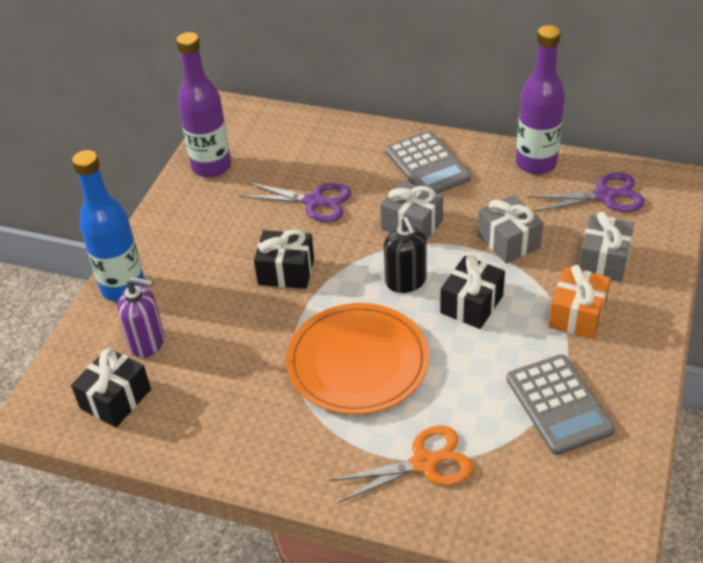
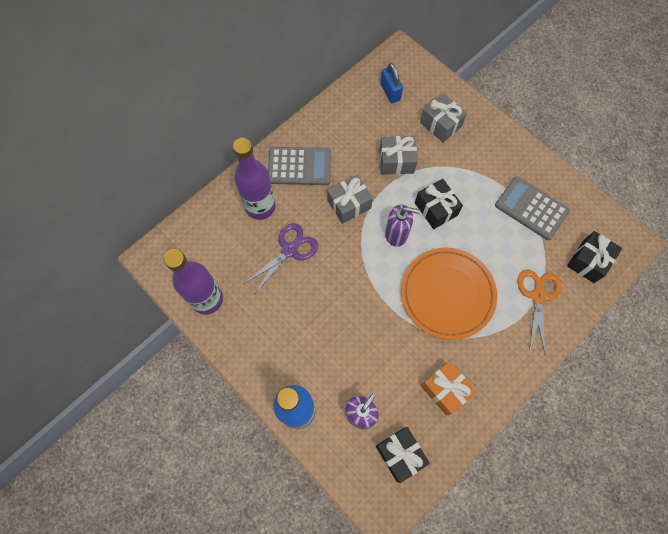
camera: 65 degrees left, 25 degrees up
(286, 271) = (346, 298): black gift -> black gift (588, 261)
(406, 281) = (396, 234): black soap dispenser -> purple soap dispenser
(536, 163) = (339, 108): purple bottle -> purple bottle (260, 206)
(559, 404) = (531, 208): grey calculator -> grey calculator turned 150 degrees counterclockwise
(577, 315) = (474, 162): orange gift -> orange gift (445, 390)
(604, 196) = (390, 92): purple scissors -> blue padlock

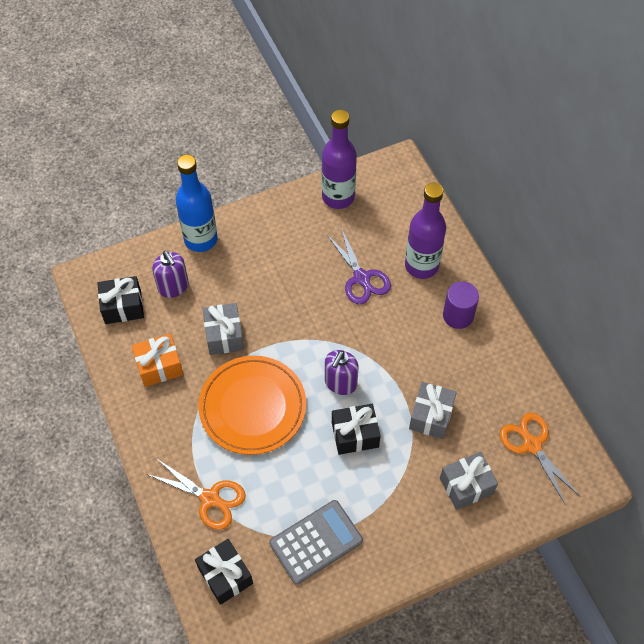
camera: 110 degrees right, 10 degrees down
(299, 166) = (458, 315): grey calculator -> purple cylinder
(349, 204) = (393, 349): grey gift -> grey gift (224, 335)
(390, 92) = (532, 445): blue padlock -> orange scissors

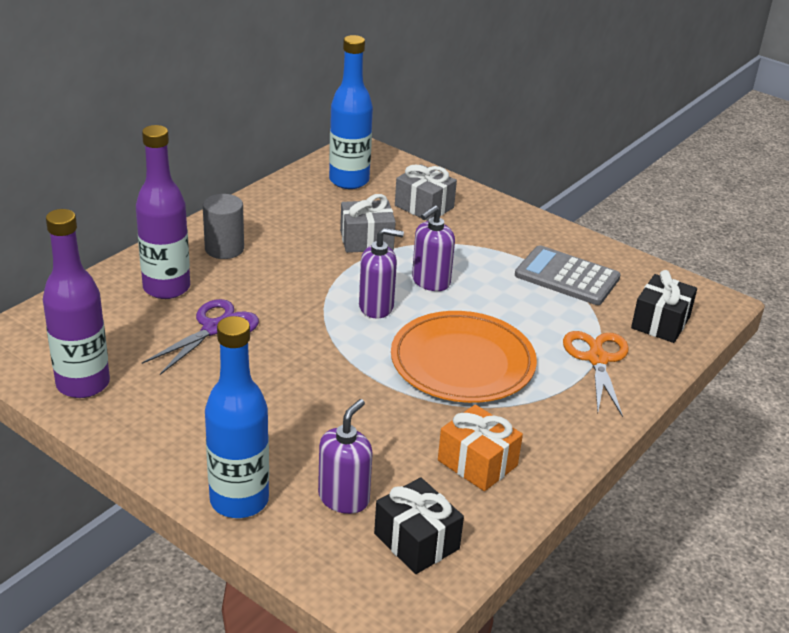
camera: 120 degrees left, 25 degrees down
(224, 335) = (385, 419): grey gift -> none
(355, 435) = (430, 282): black gift -> purple soap dispenser
(458, 315) = (224, 249): purple cylinder -> grey cylinder
(532, 445) = (349, 181): orange scissors -> blue bottle

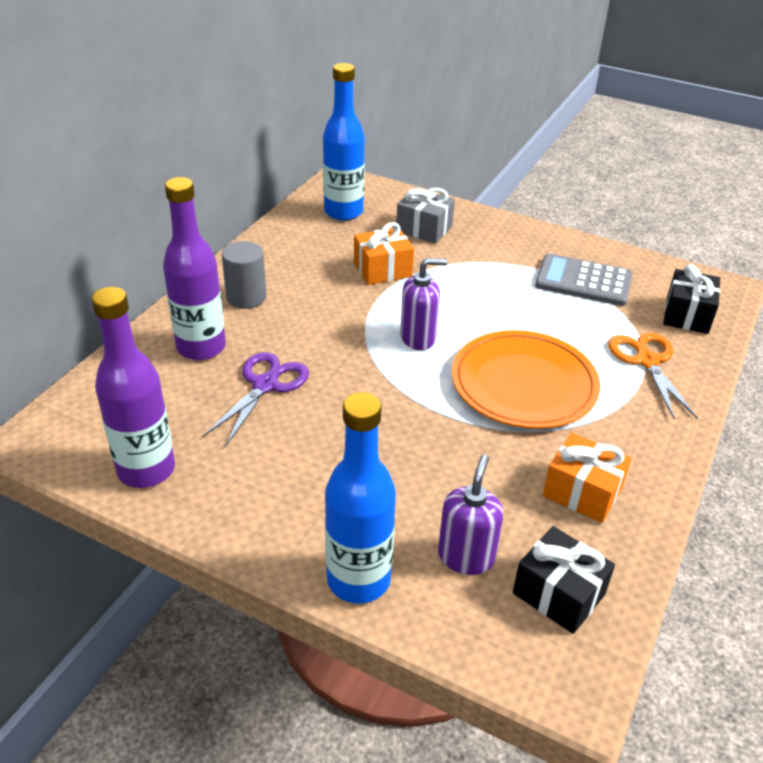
camera: 10 degrees left, 5 degrees up
(366, 240) = (382, 270): grey gift -> orange gift
(430, 282) = (460, 304): purple soap dispenser -> none

